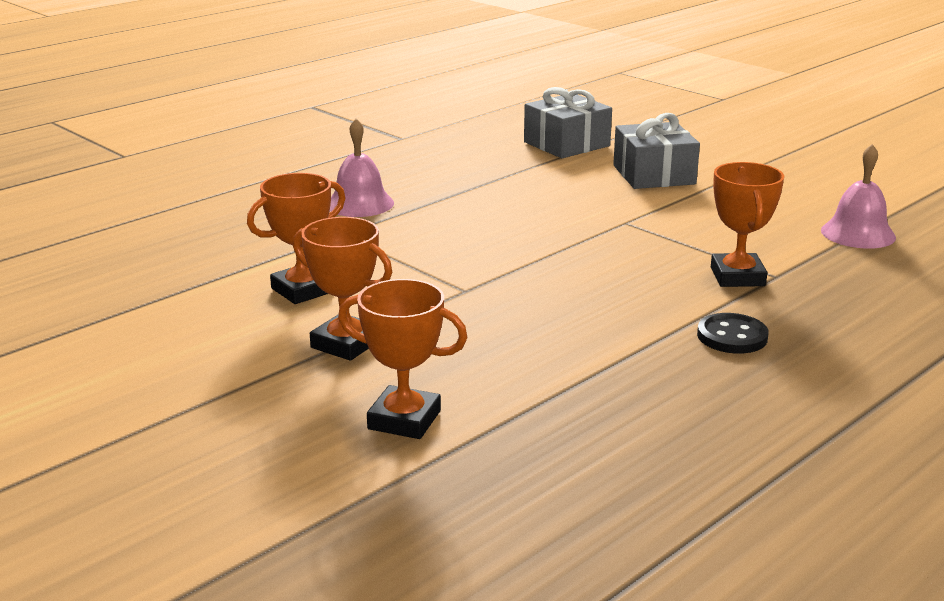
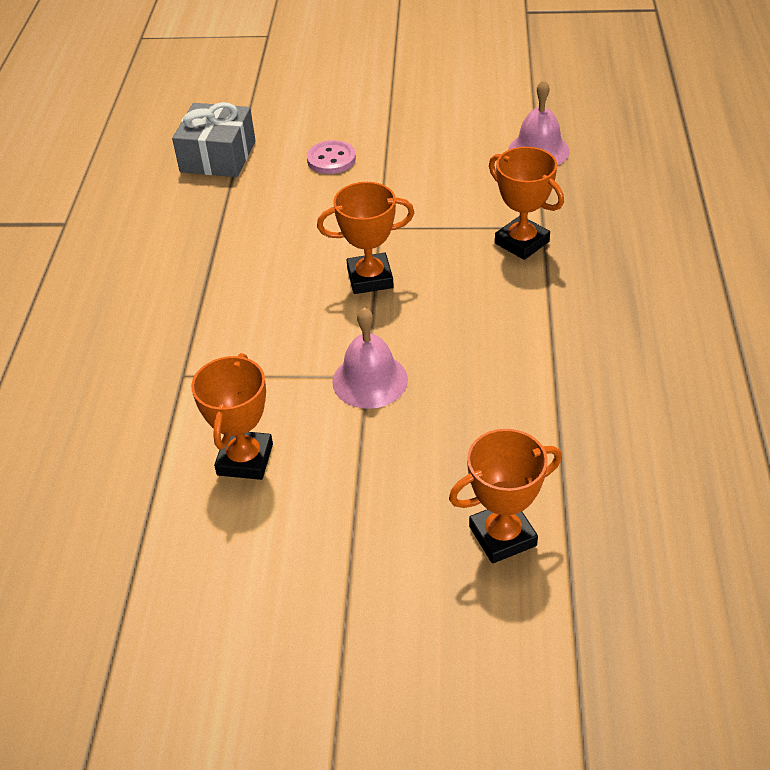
camera: 40 degrees left, 20 degrees up
(346, 344) = (360, 493): orange trophy -> orange trophy (370, 278)
(359, 203) = (146, 328): pink bell -> pink bell (370, 380)
(654, 175) = (331, 159): grey gift -> pink button
(732, 336) = (589, 306): black button -> none

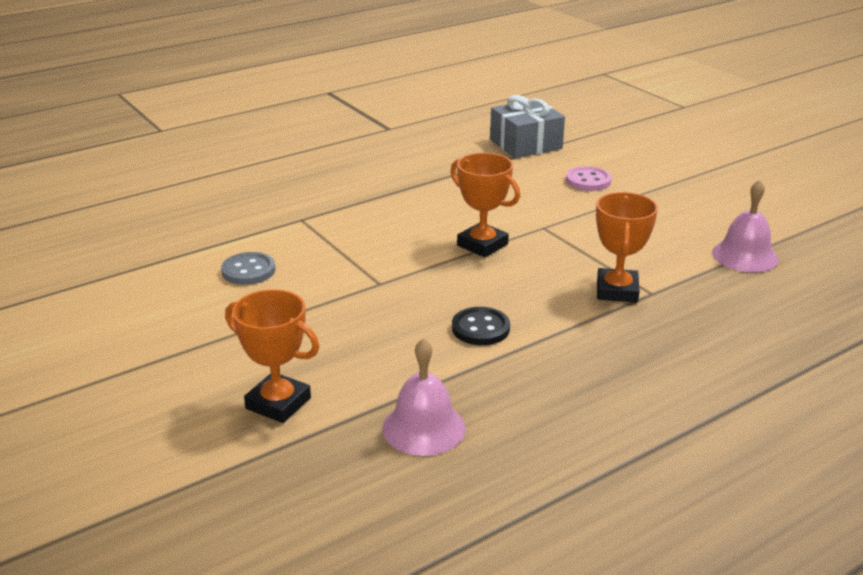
camera: 50 degrees right, 15 degrees down
(245, 459) = (248, 271): orange trophy -> grey button
(370, 380) = (376, 286): pink bell -> pink bell (423, 428)
(503, 349) = (480, 328): none -> black button

